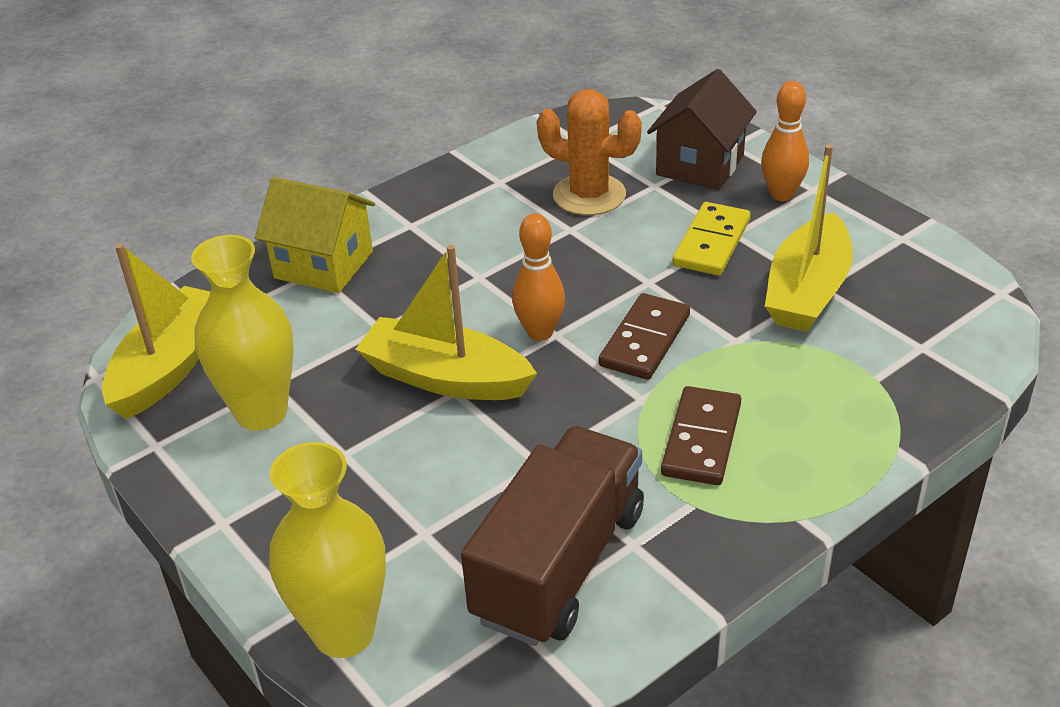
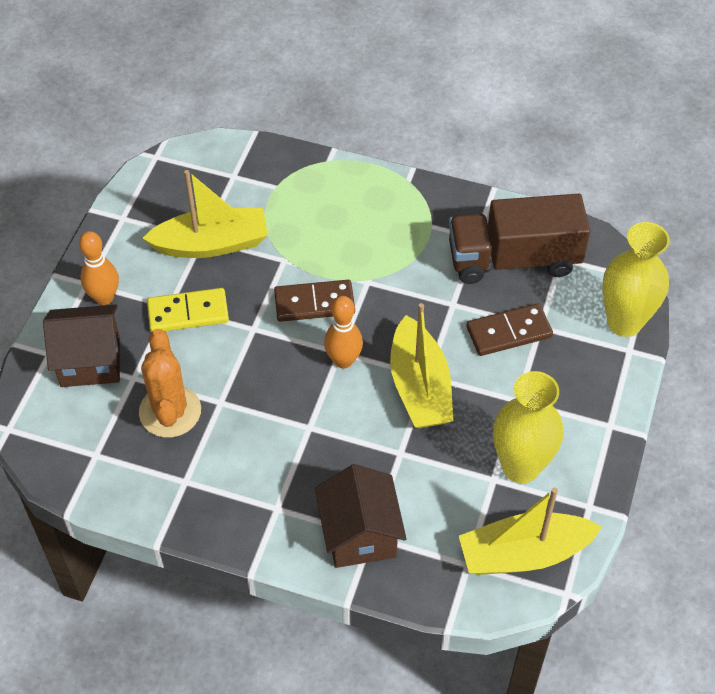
camera: 125 degrees left, 15 degrees up
(324, 265) = (360, 534): yellow house -> brown house
(701, 439) = (381, 241): brown domino -> brown domino (509, 332)

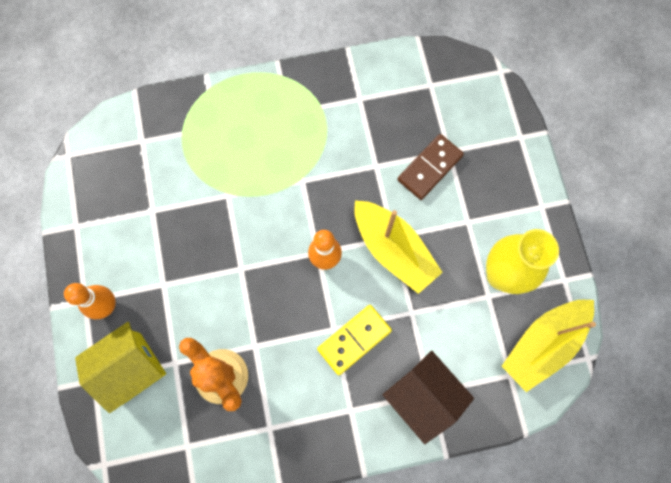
camera: 30 degrees left, 20 degrees up
(90, 361) = (131, 368): brown house -> yellow house
(188, 313) = (182, 283): yellow domino -> yellow domino (354, 340)
(211, 244) = (163, 211): yellow boat -> none
(314, 303) = (274, 221): brown domino -> none
(513, 259) = (397, 103): brown truck -> none
(624, 322) = (505, 115): yellow vase -> none

